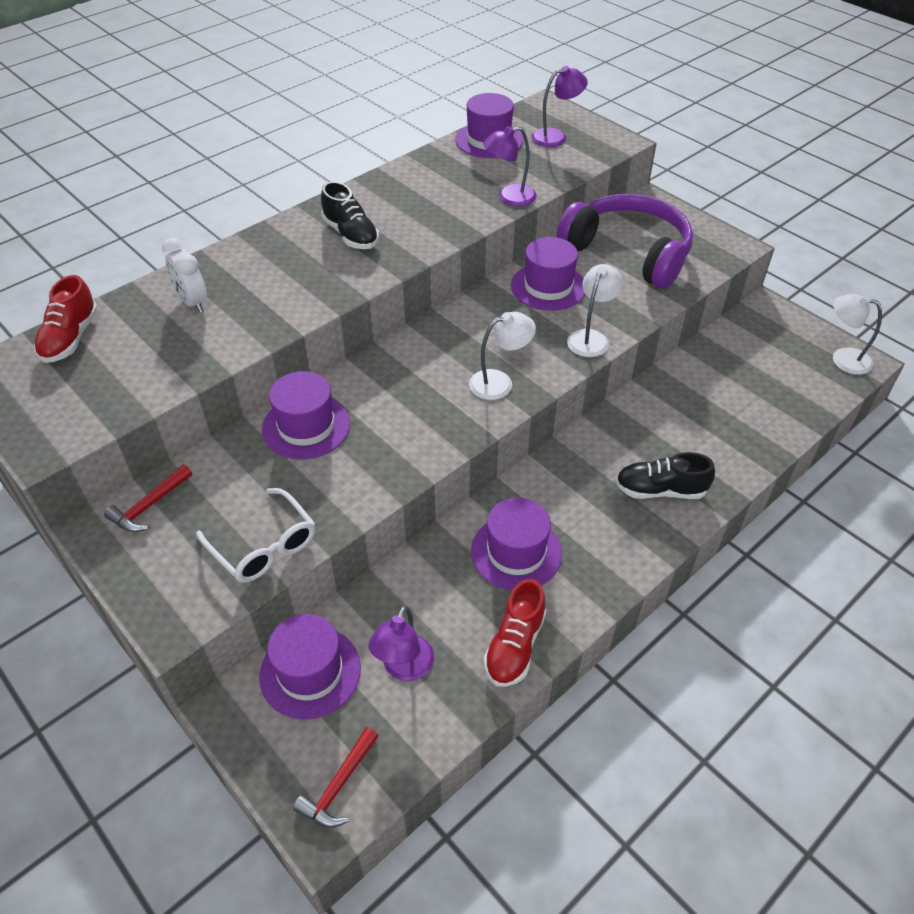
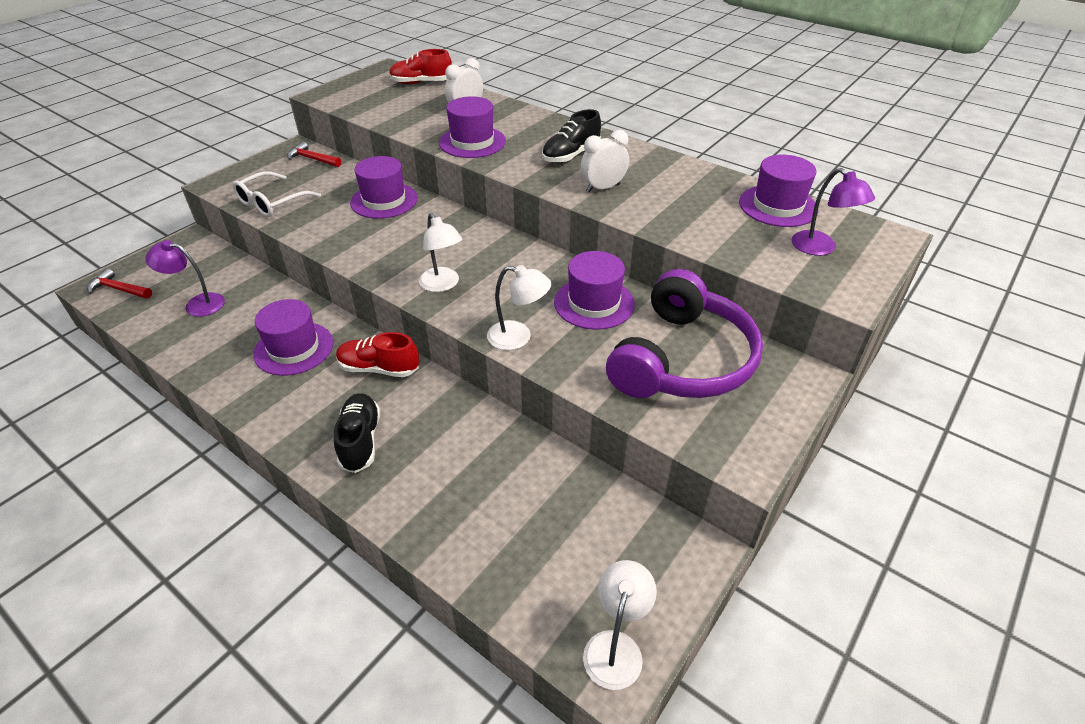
camera: 80 degrees right, 5 degrees down
(310, 672) = (206, 265): purple hat -> purple hat (472, 142)
(427, 224) = (603, 188): none -> white clock
(509, 197) = (672, 227): purple lamp -> none
(515, 646) = (201, 356): red shoe -> red shoe (379, 368)

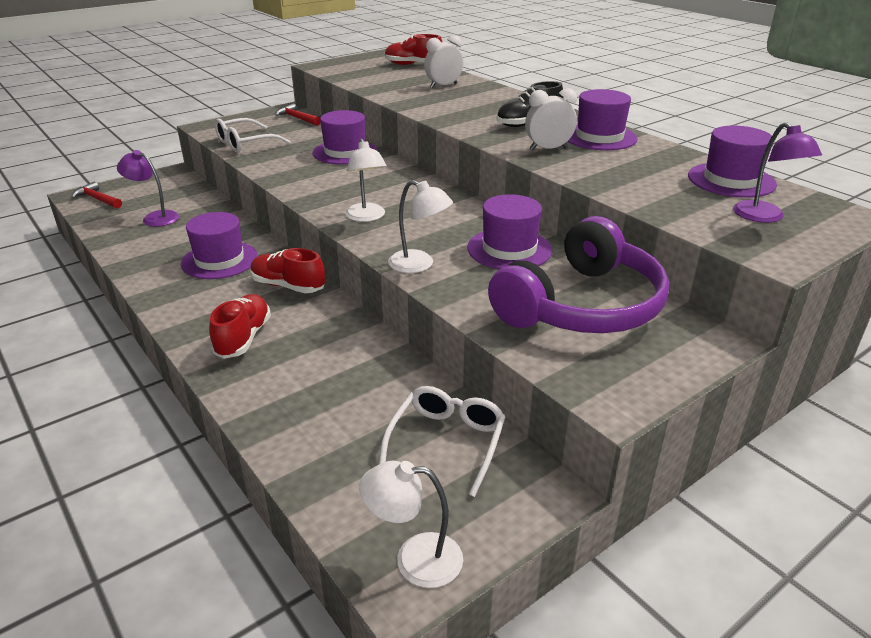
camera: 15 degrees right, 10 degrees down
(360, 441) = (243, 338): black shoe -> red shoe
(472, 142) = (437, 106): purple hat -> purple hat (599, 137)
(598, 518) = (446, 442): none -> white glasses
(615, 646) = (414, 559): white lamp -> white lamp turned 120 degrees counterclockwise

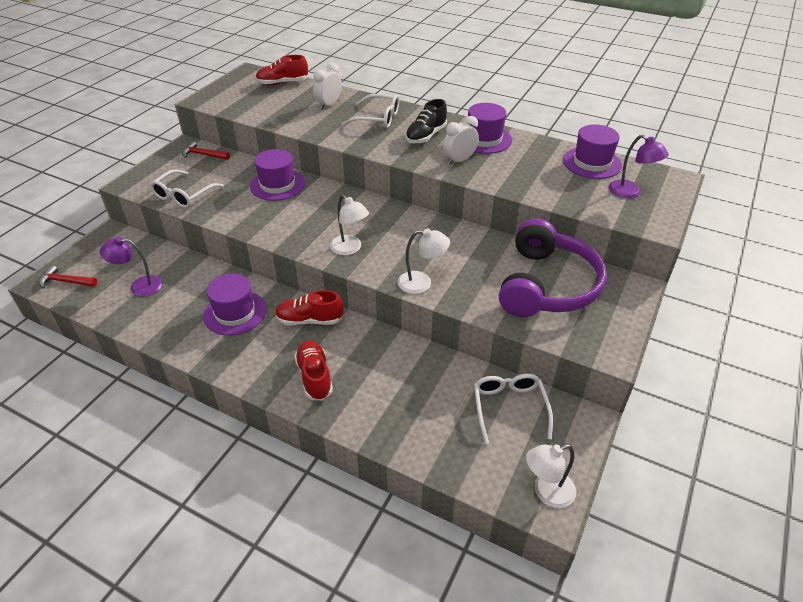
camera: 25 degrees left, 10 degrees up
(486, 102) = (377, 118): none -> white glasses
(509, 249) = (470, 250): purple hat -> none

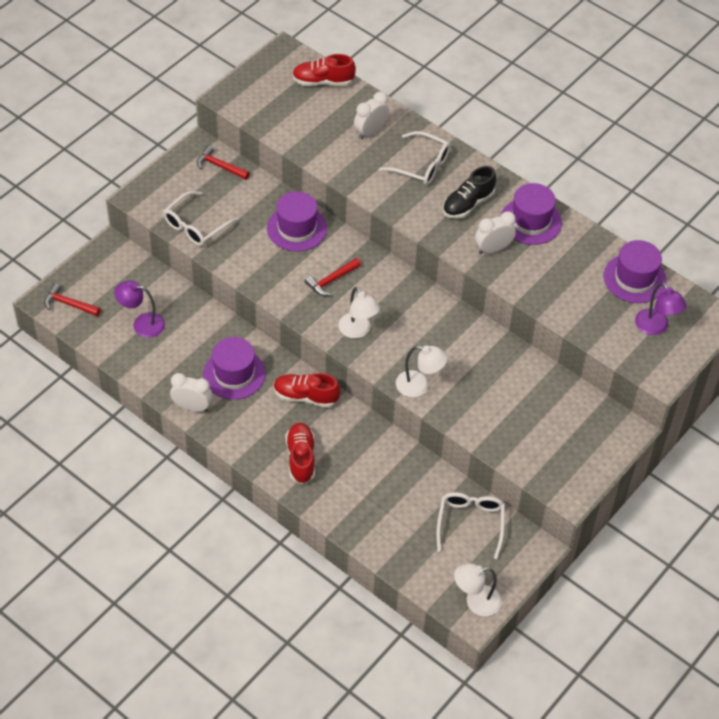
camera: 10 degrees right, 10 degrees up
(193, 349) = (192, 407): none -> white clock
(316, 216) = (331, 280): none -> red hammer
(547, 285) = (540, 412): purple headphones -> none

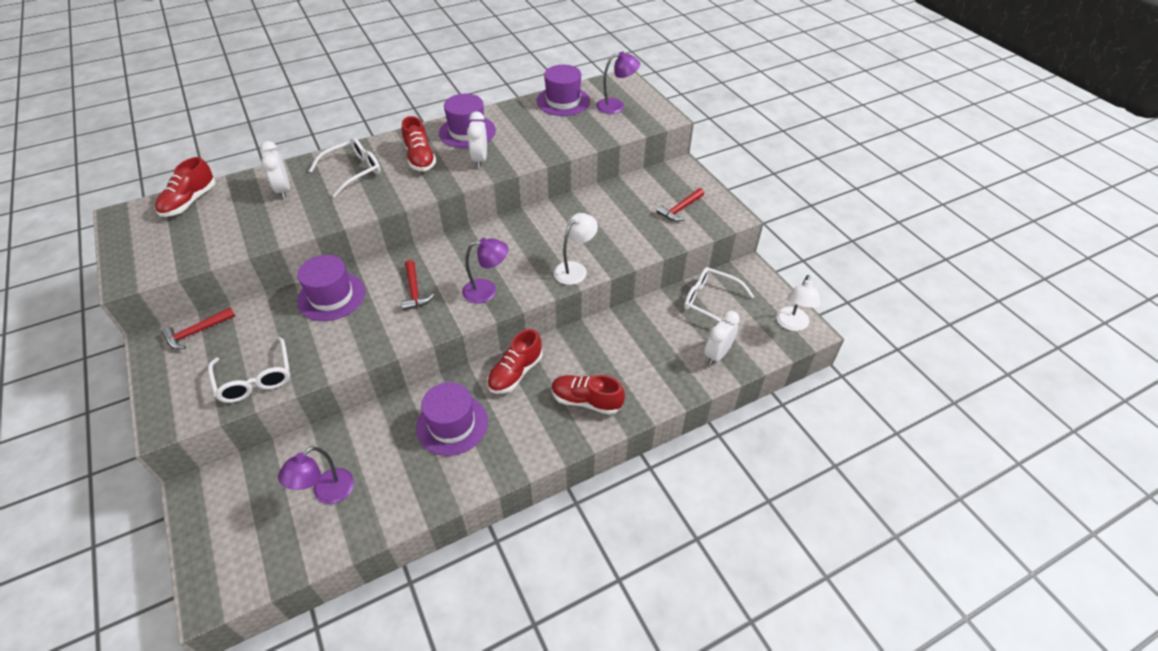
camera: 65 degrees left, 5 degrees down
(68, 304) = (237, 568): red hammer -> red hammer (680, 209)
(192, 407) = (471, 478): white clock -> white clock (717, 354)
(358, 331) = (487, 291): white lamp -> purple lamp
(468, 204) = (420, 158): black shoe -> red shoe

